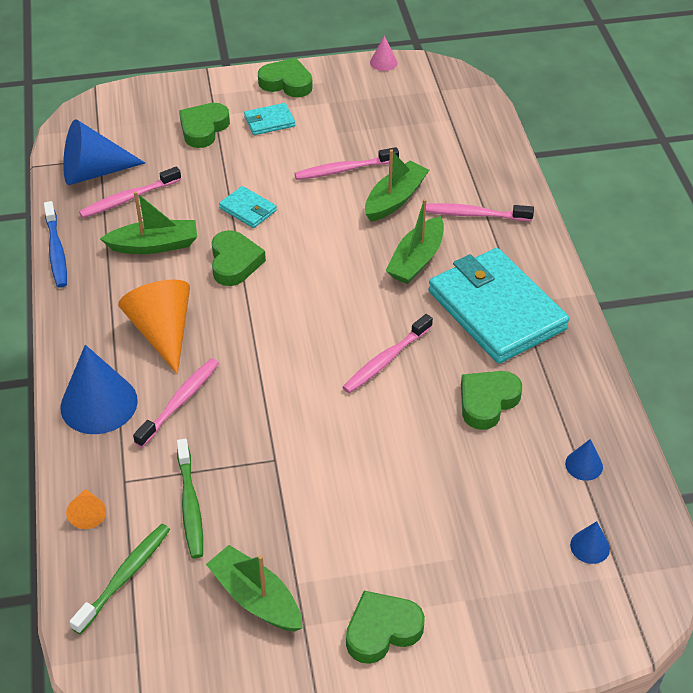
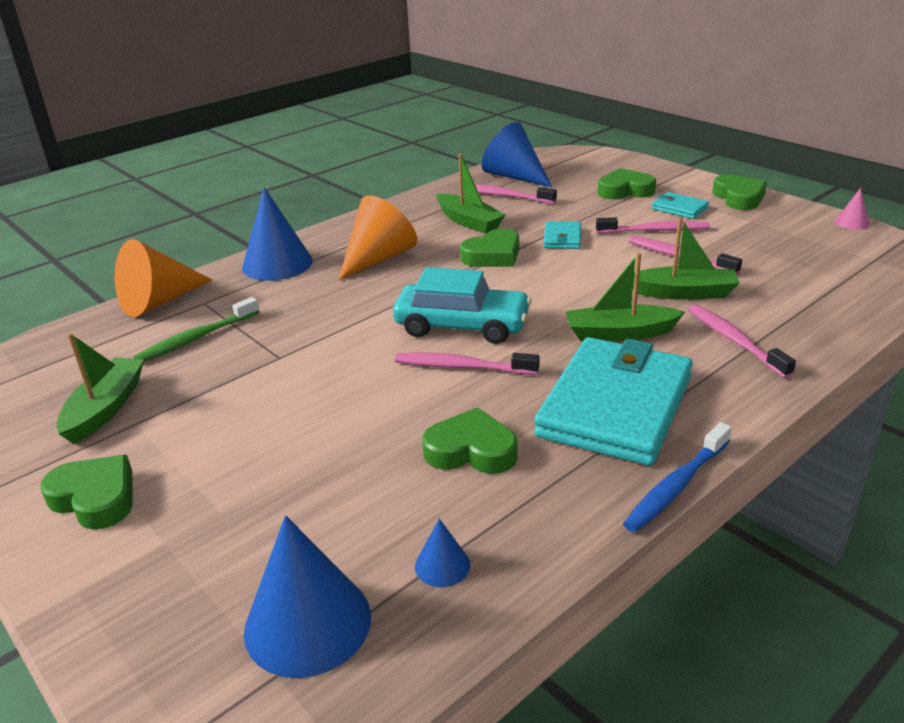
camera: 60 degrees right, 15 degrees down
(56, 251) = (416, 195): blue toothbrush -> blue toothbrush (676, 486)
(88, 514) = (159, 301): orange cone -> orange cone, size x2.13
(125, 577) = (101, 339): green toothbrush -> none
(180, 402) = (309, 292): pink toothbrush -> pink toothbrush (655, 230)
(329, 333) = (462, 326): none -> turquoise car
(590, 546) = (308, 623): blue cone -> blue cone, size x2.13

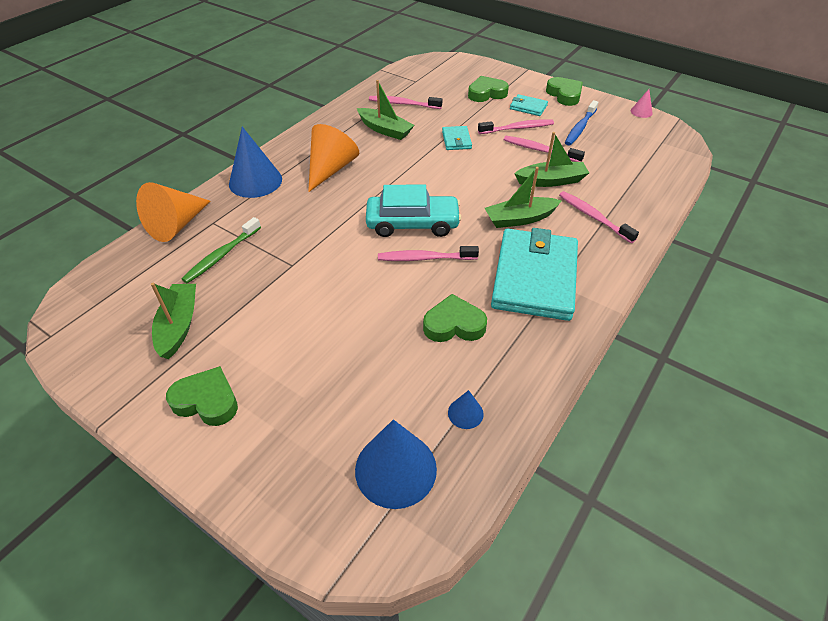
camera: 15 degrees left, 15 degrees up
(493, 255) = (413, 160): green heart -> none
(514, 176) = (403, 85): blue cone -> none
(676, 486) = (589, 333): blue toothbrush -> blue toothbrush (580, 128)

